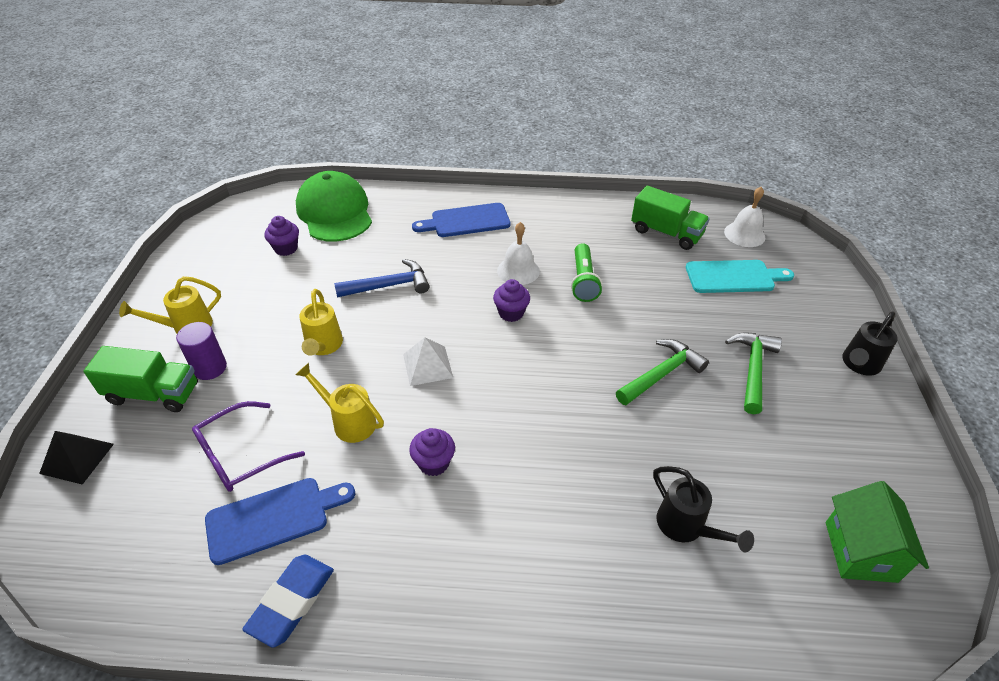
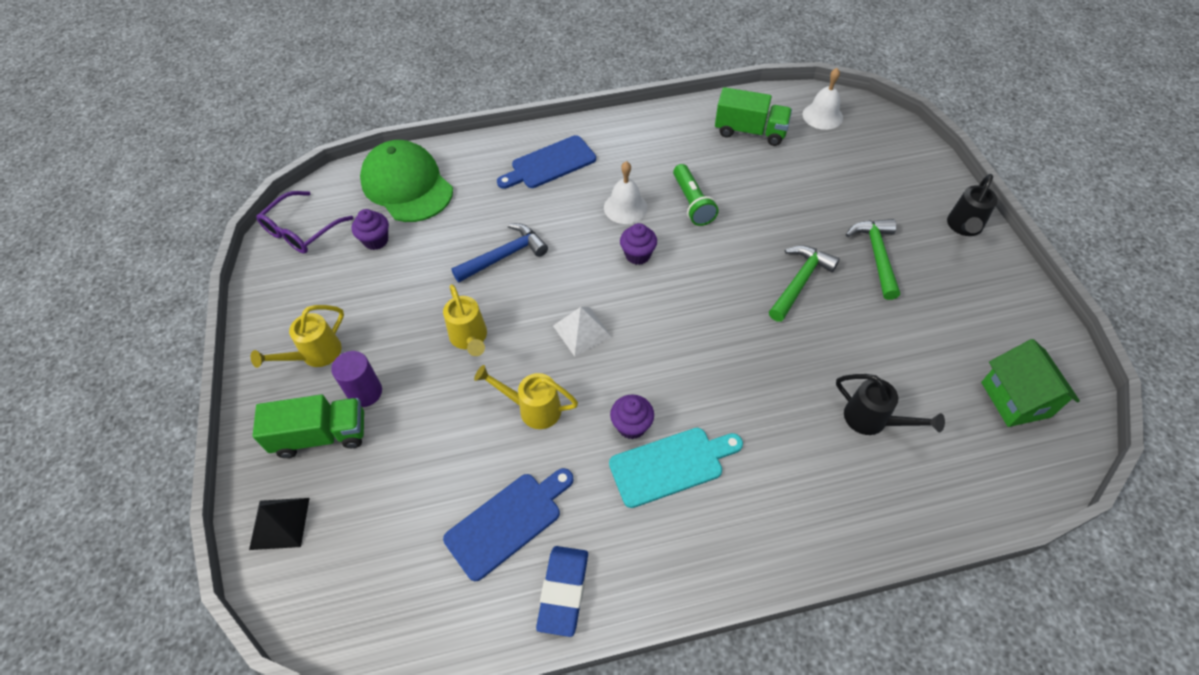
camera: 15 degrees left, 10 degrees up
(240, 455) = (444, 472): purple glasses -> purple glasses (301, 231)
(734, 277) = (828, 165): turquoise cutting board -> turquoise cutting board (671, 465)

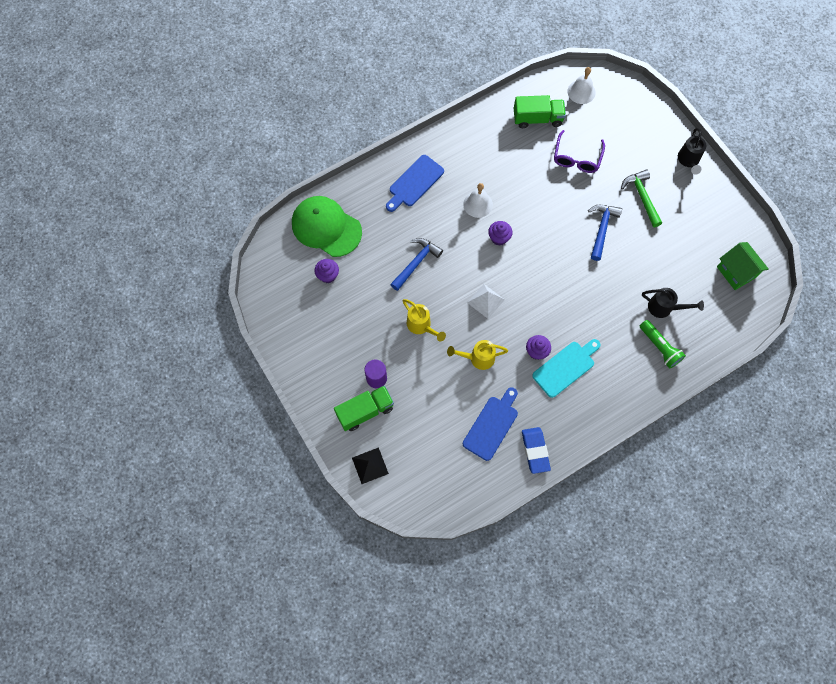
camera: 20 degrees left, 15 degrees up
(301, 231) = (274, 283): purple glasses -> purple glasses (576, 158)
(315, 355) = (333, 365): yellow watering can -> none
(692, 203) = (519, 189): green flashlight -> green flashlight (659, 347)
(800, 282) = (602, 229): green hammer -> blue hammer

